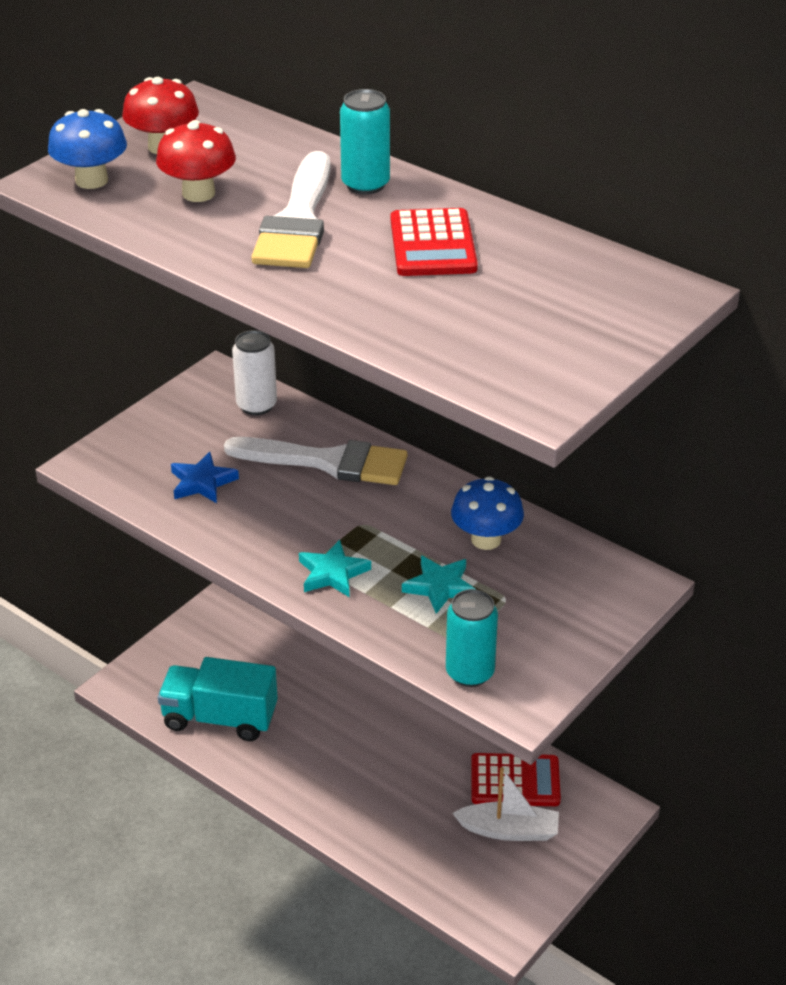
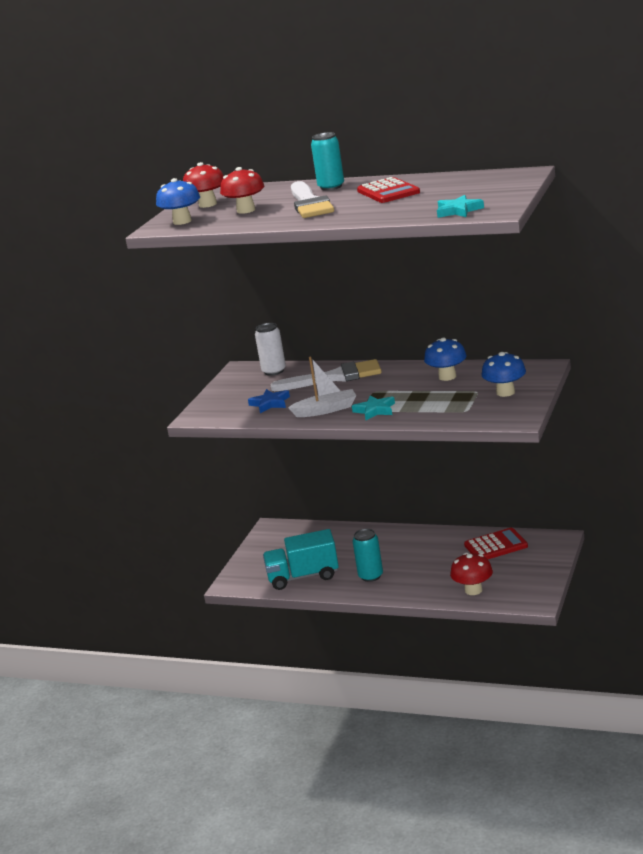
camera: 15 degrees left, 15 degrees down
(431, 862) = (473, 590): none -> red mushroom
(440, 587) = (438, 398): turquoise star -> turquoise star (458, 211)
(470, 672) = (481, 418): turquoise can -> turquoise can (371, 576)
(509, 830) = (508, 565): white boat -> white boat (326, 410)
(545, 623) = (505, 392): none -> blue mushroom

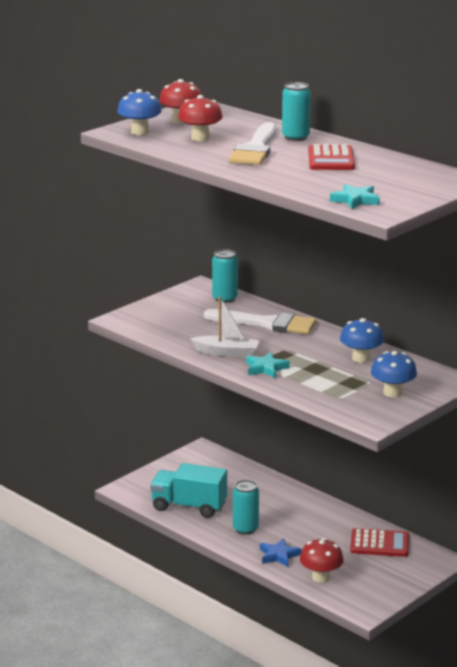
camera: 20 degrees right, 0 degrees up
(270, 403) = (189, 329): blue star -> blue star (279, 555)
(274, 371) = (225, 299): white can -> turquoise can

